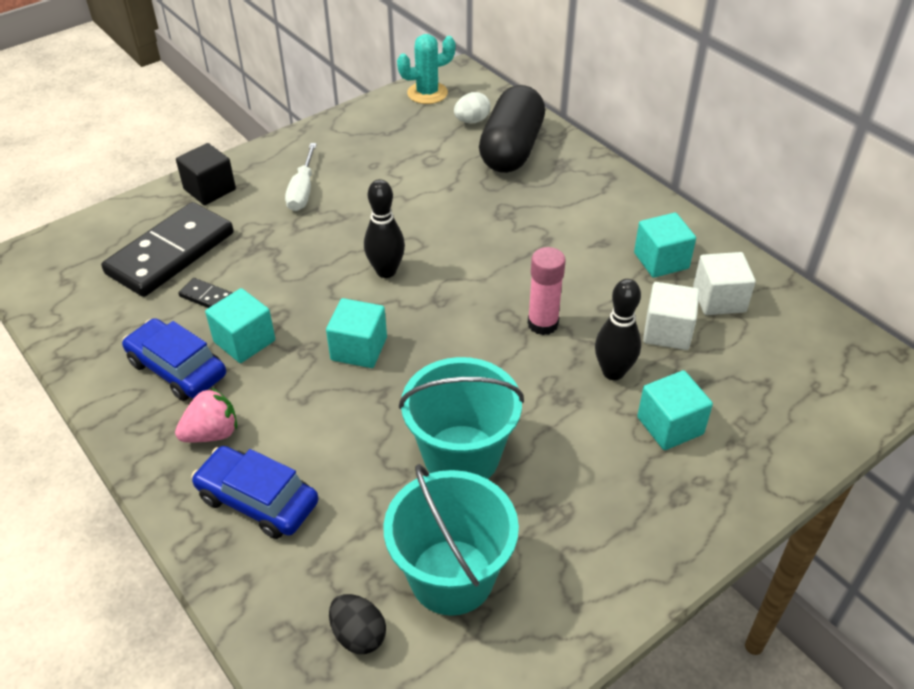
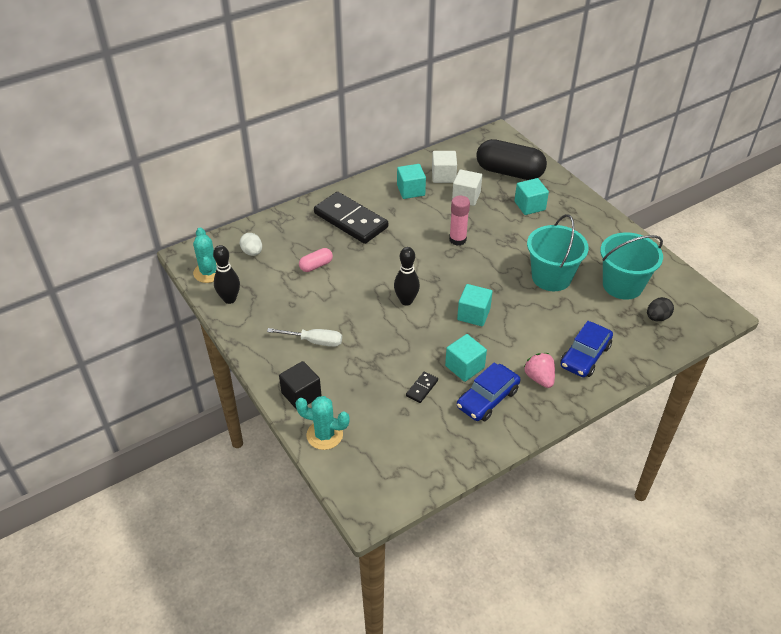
camera: 85 degrees left, 0 degrees up
(140, 215) = (324, 435): none -> turquoise cactus
(171, 253) = (373, 412): black domino -> black domino (351, 220)
(453, 177) = (316, 266): none -> pink capsule
(511, 149) = (291, 236): black capsule -> black capsule (509, 172)
(613, 372) = (494, 219): black bowling pin -> black bowling pin (229, 299)

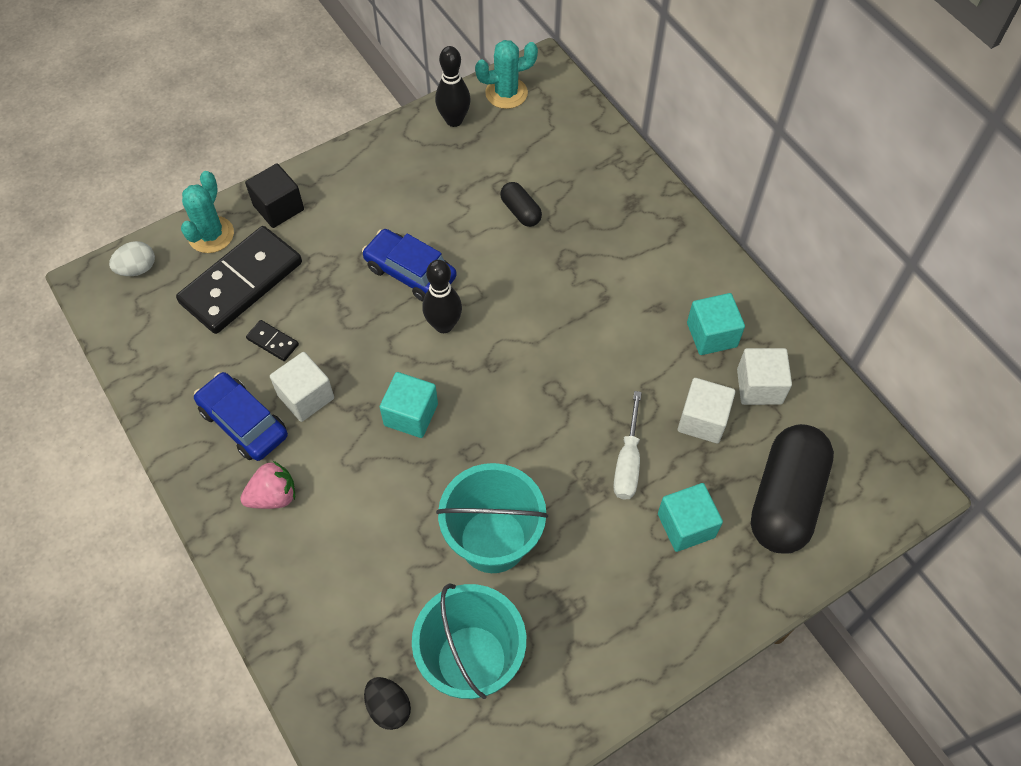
camera: 90 degrees right, 15 degrees up
(252, 252) = (548, 136): white egg -> white egg (137, 269)
(314, 341) = (370, 217): white screwdriver -> white screwdriver (627, 462)
(316, 266) = (520, 211): pink capsule -> black capsule
(351, 220) = (626, 251): black domino -> black domino (241, 283)
(457, 239) = (586, 401): pink glue stick -> none
(464, 367) = (306, 396): turquoise cube -> white cube
(585, 356) = (311, 569): blue car -> blue car (410, 272)

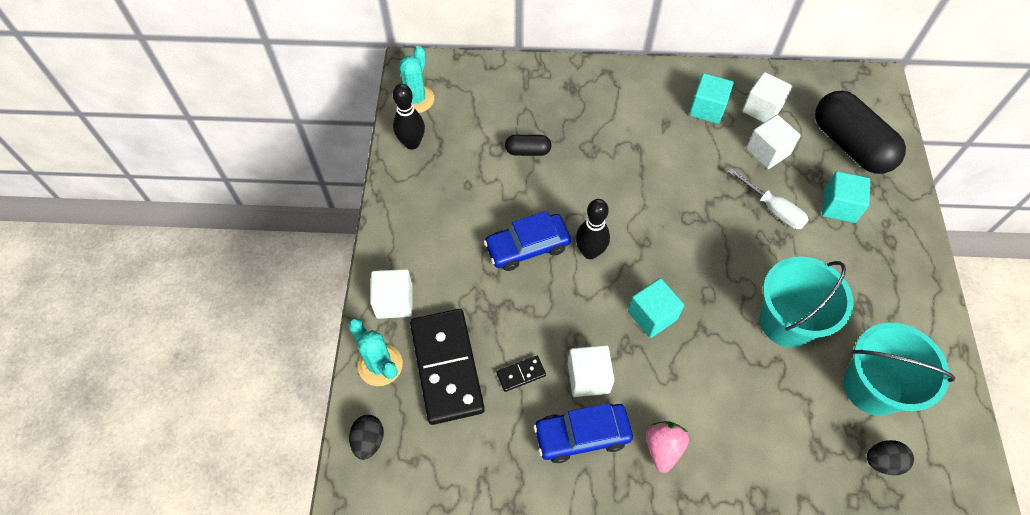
camera: 55 degrees left, 0 degrees up
(137, 269) = (369, 440): white egg -> black egg
(278, 207) = (394, 301): black cube -> white cube

